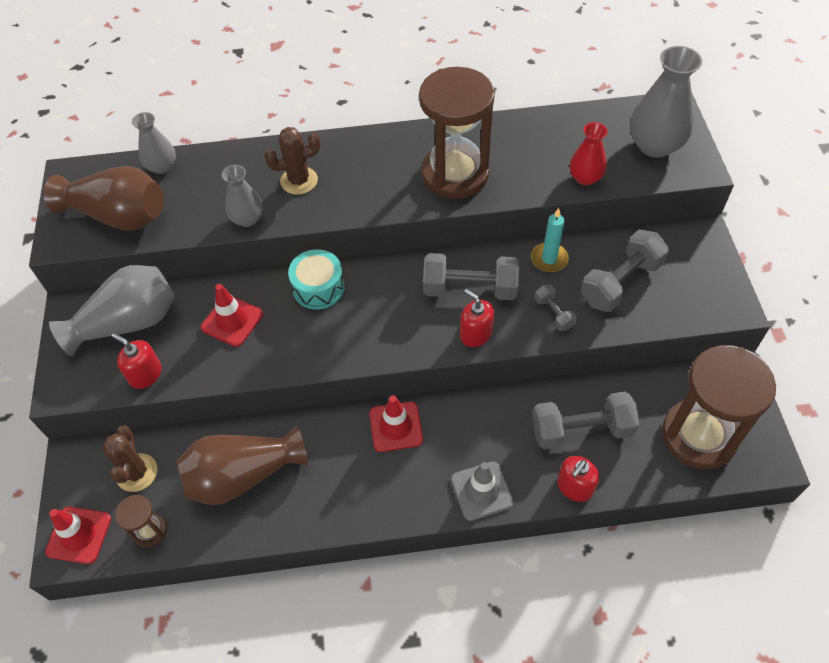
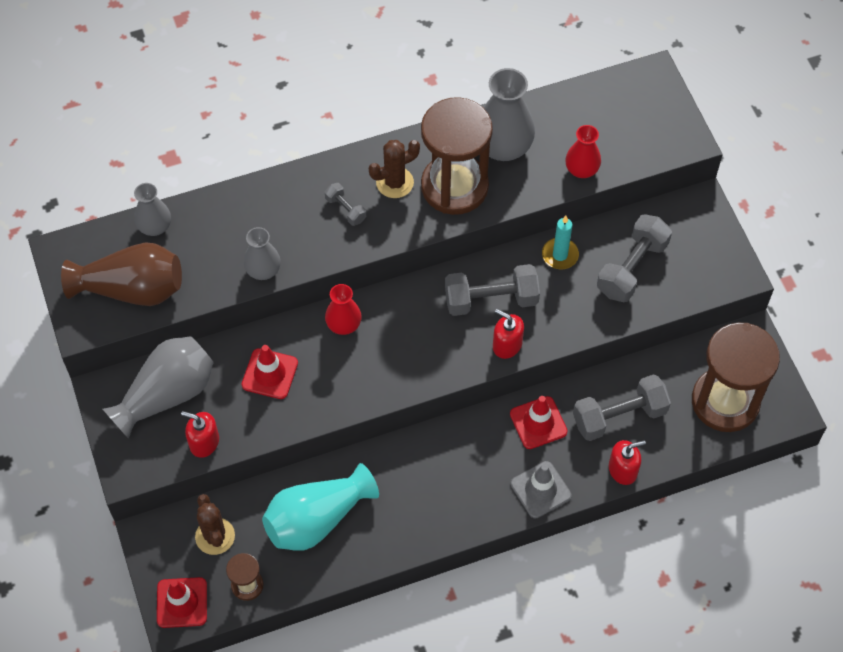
camera: 15 degrees left, 5 degrees up
(242, 475) = (317, 519): brown vase -> turquoise vase
(299, 181) = (301, 219): brown cactus -> brown cactus (395, 182)
(318, 288) = (343, 324): turquoise drum -> red vase
(396, 426) = (447, 446): red traffic cone -> red traffic cone (538, 423)
(553, 313) = (575, 311): grey dumbbell -> grey dumbbell (345, 209)
(574, 487) = (623, 470): red soap dispenser -> red soap dispenser turned 135 degrees counterclockwise
(655, 145) = (642, 122): grey vase -> grey vase (503, 147)

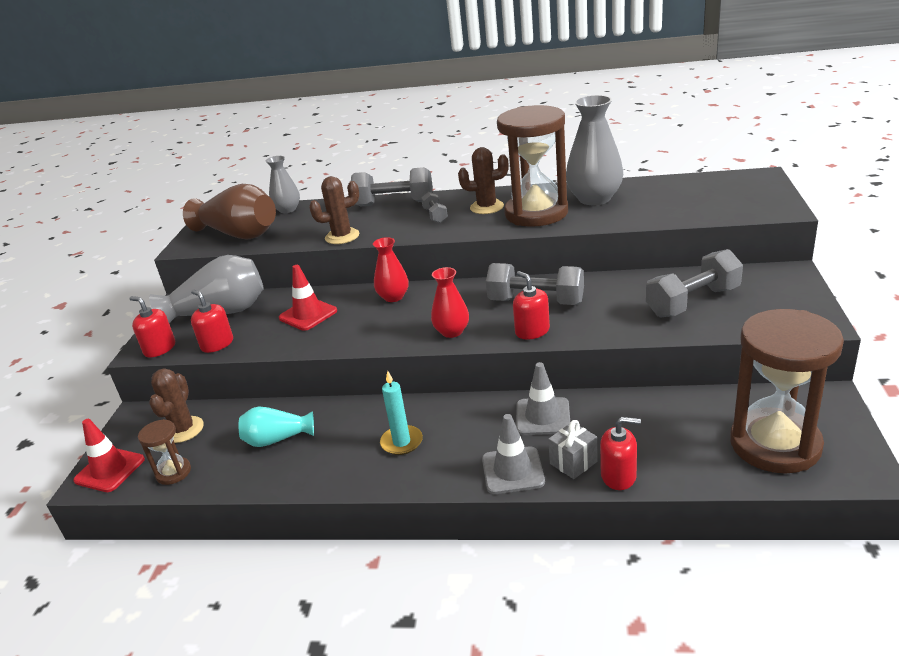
camera: 30 degrees right, 30 degrees down
(145, 465) = (160, 349): none -> red soap dispenser
(263, 270) = (342, 236): grey vase -> brown cactus
(317, 519) = (277, 439): turquoise vase -> turquoise vase, size x0.59
(538, 423) = (543, 417): red traffic cone -> grey traffic cone
(560, 255) = (621, 285): turquoise candle -> turquoise candle (401, 442)
(581, 169) = (661, 215): red vase -> red vase (452, 331)
(584, 466) = (573, 462): none -> grey gift
(619, 416) = (636, 430): grey dumbbell -> grey dumbbell (394, 203)

